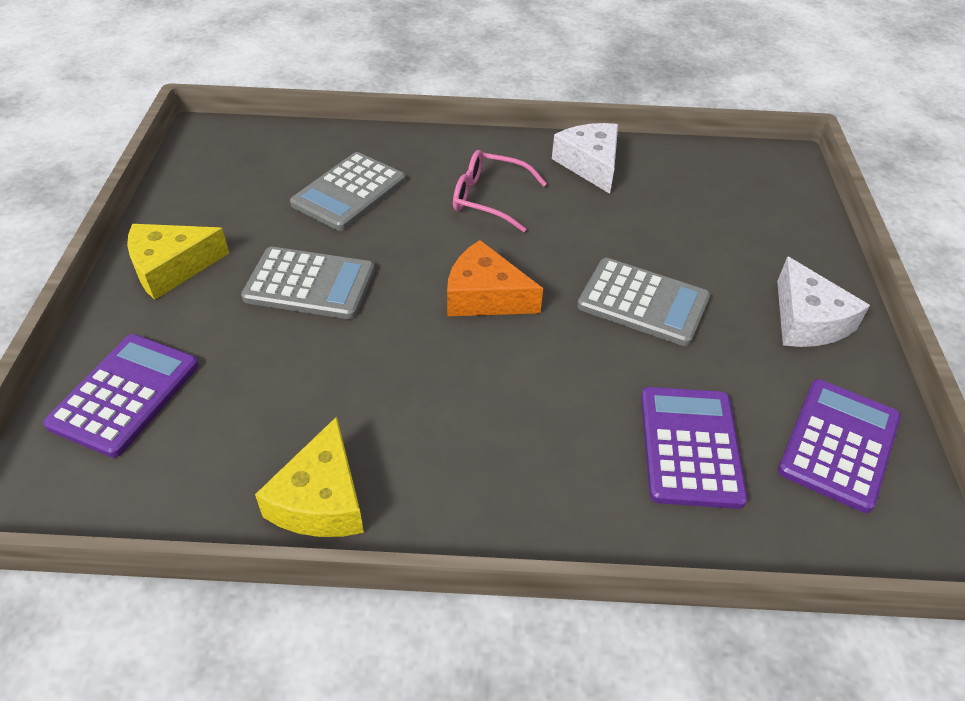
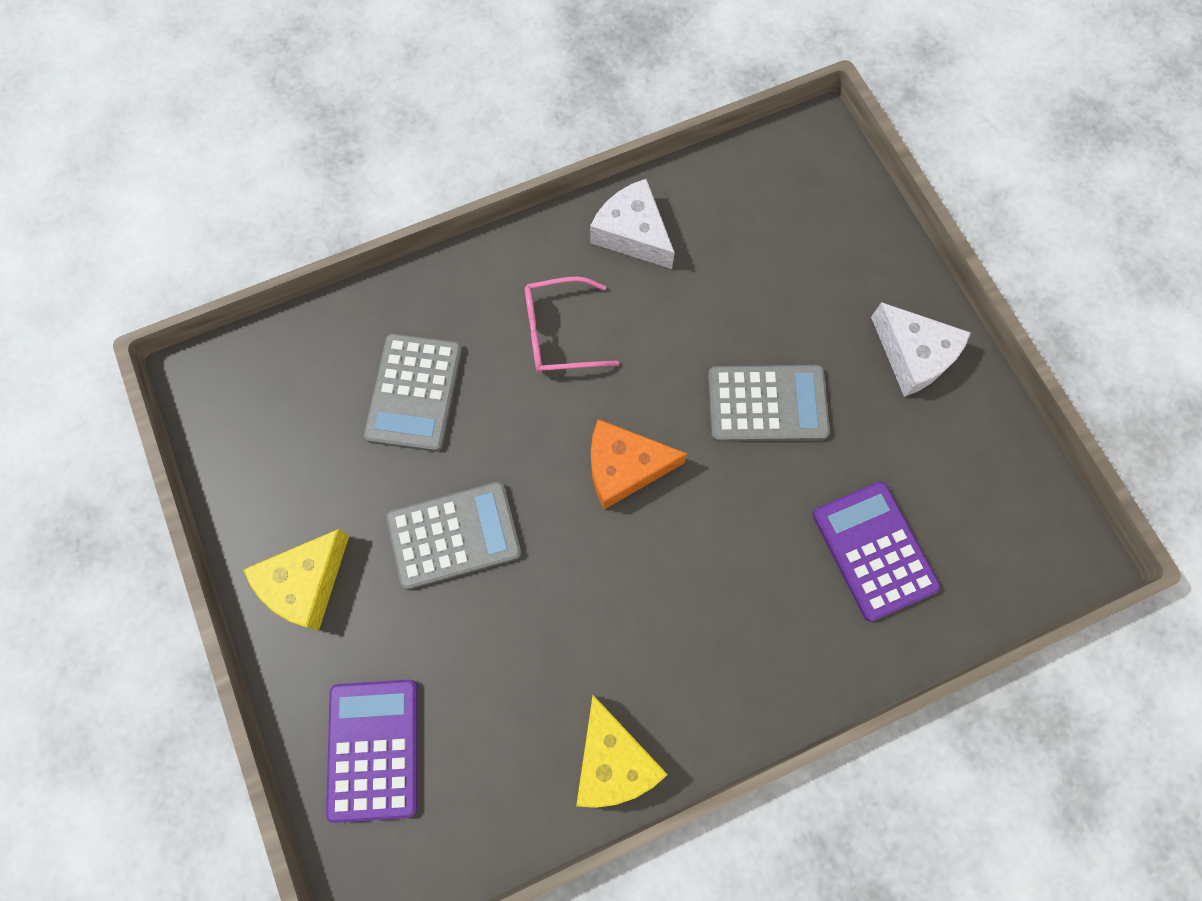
camera: 25 degrees left, 25 degrees up
(839, 444) = (985, 487): purple calculator -> none

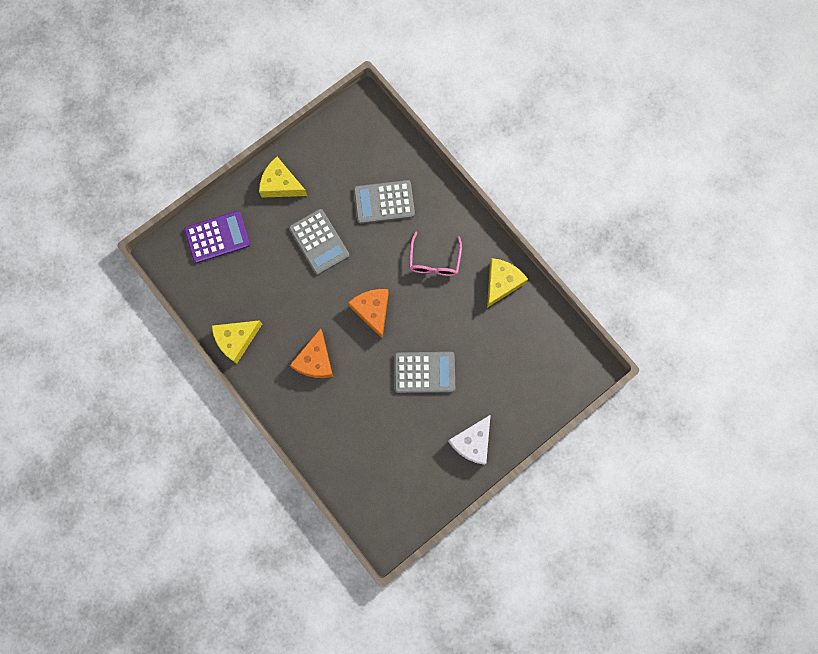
camera: 75 degrees right, 5 degrees up
(559, 333) = (434, 261): pink glasses -> pink glasses turned 150 degrees counterclockwise
(633, 233) = (502, 283): white cheese -> yellow cheese
(696, 603) = (315, 360): none -> orange cheese
(767, 404) = (424, 372): grey calculator -> grey calculator turned 75 degrees counterclockwise
(874, 550) = (362, 440): purple calculator -> none

